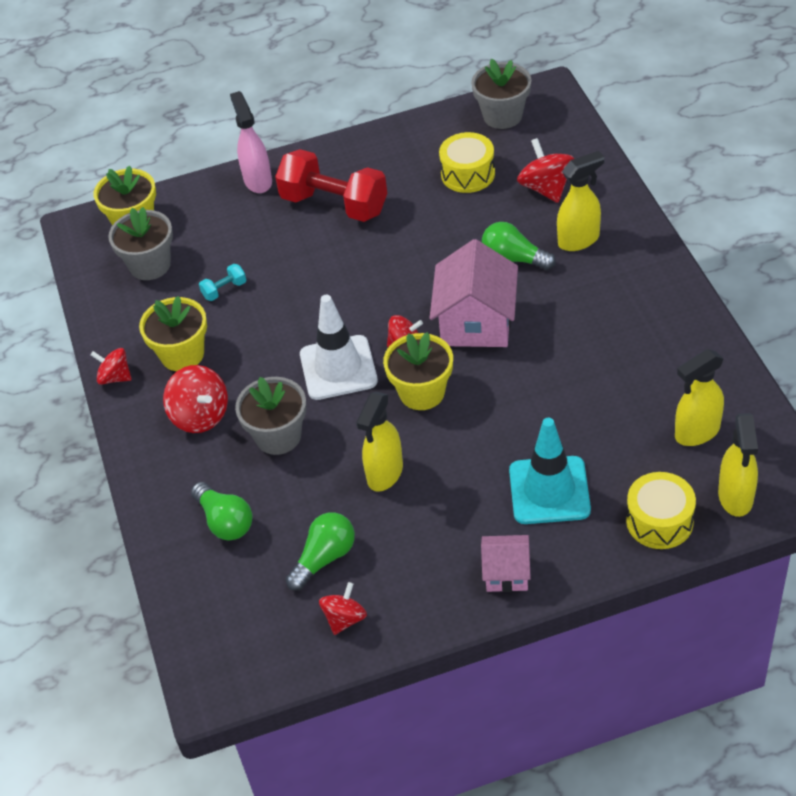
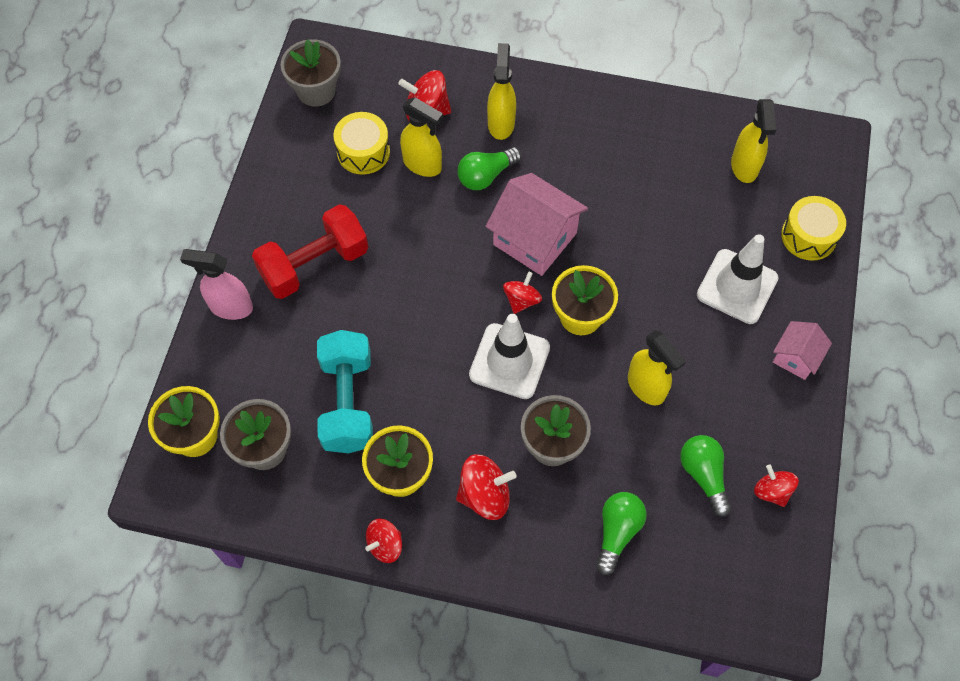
camera: 65 degrees left, 15 degrees up
(224, 290) = (348, 402): turquoise dumbbell -> turquoise dumbbell, size x2.43
(225, 521) = (617, 532): green light bulb -> green light bulb turned 60 degrees counterclockwise
(549, 490) = (737, 286): turquoise traffic cone -> white traffic cone
(735, 497) = (816, 180): yellow spray bottle -> yellow spray bottle (422, 164)

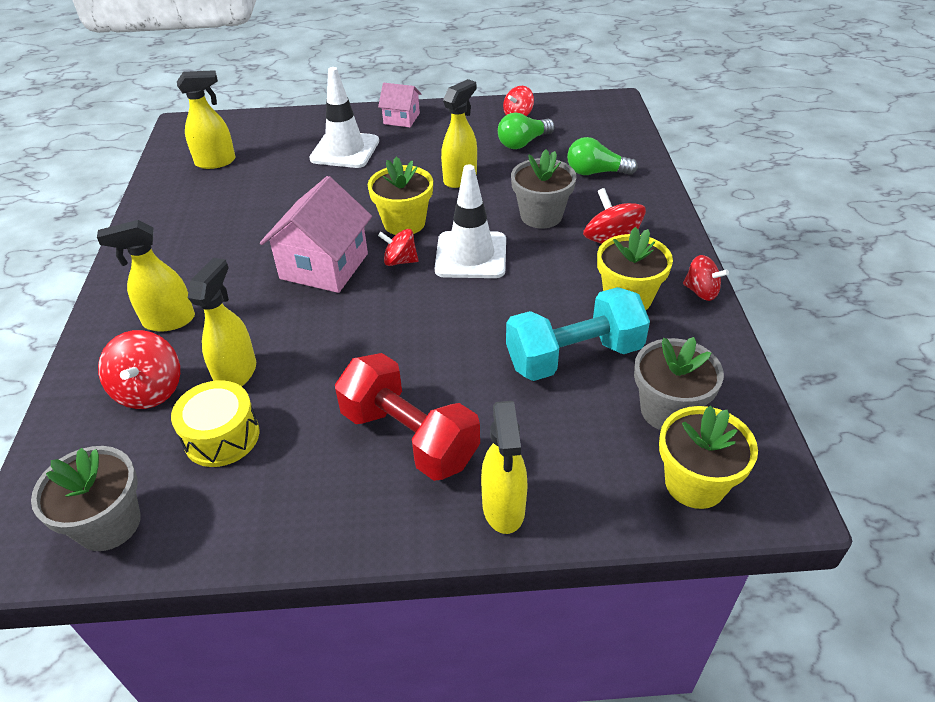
camera: 105 degrees left, 20 degrees down
(230, 307) = (503, 508): pink spray bottle -> yellow spray bottle
(486, 175) = (247, 317): green light bulb -> none
(808, 236) = (285, 125): yellow drum -> none

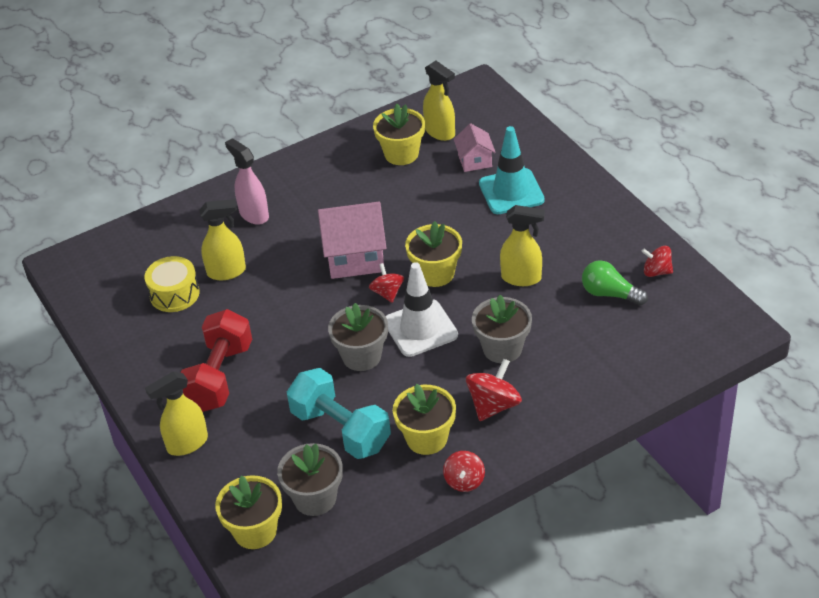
camera: 65 degrees right, 0 degrees up
(109, 524) = (94, 285): grey flower pot -> grey flower pot (361, 356)
(149, 390) = (192, 243): red spinning top -> none
(168, 321) = (254, 214): yellow spray bottle -> pink spray bottle
(214, 192) = (401, 154): none -> yellow flower pot
(345, 150) = (511, 192): white traffic cone -> turquoise traffic cone
(401, 118) = (588, 200): pink house -> pink house (475, 160)
(595, 172) = (596, 359): green light bulb -> none

